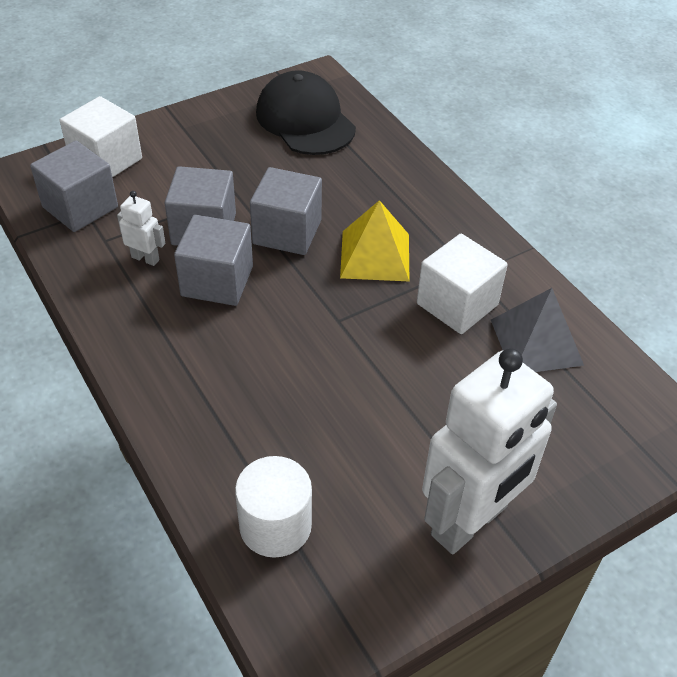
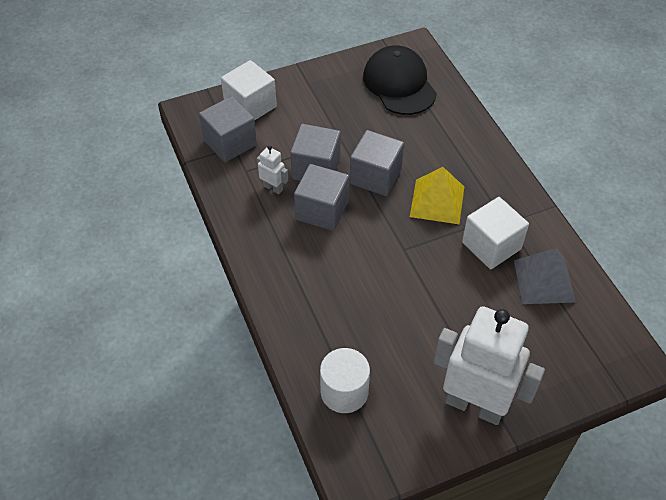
camera: 10 degrees right, 5 degrees up
(470, 521) = (475, 405): white robot -> white robot turned 120 degrees counterclockwise

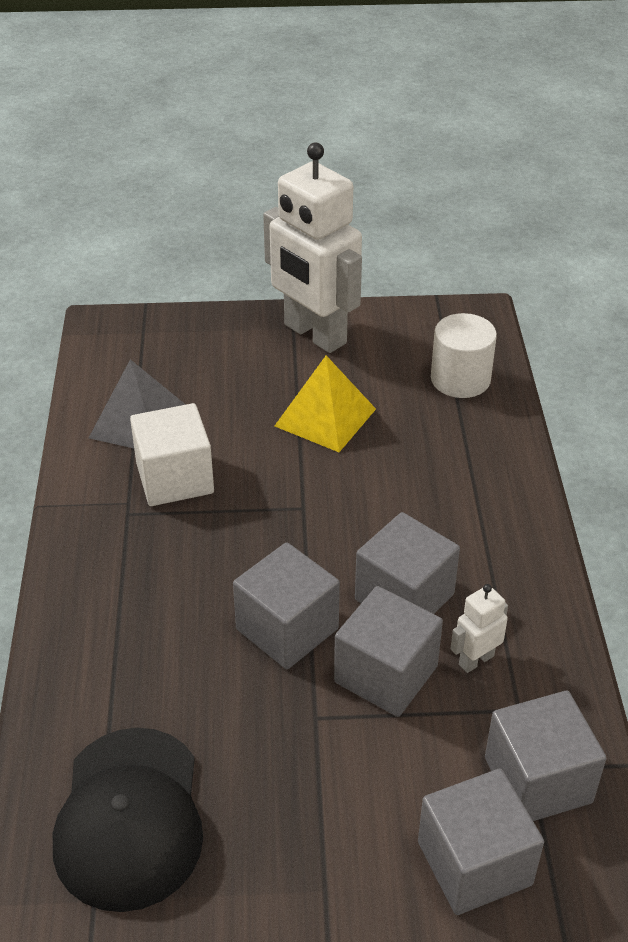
camera: 160 degrees left, 10 degrees down
(250, 106) = (474, 863): white cube -> grey cube
(273, 188) = (476, 660): white robot -> white robot turned 90 degrees clockwise
(437, 201) = (211, 560): yellow pyramid -> yellow pyramid (325, 417)

